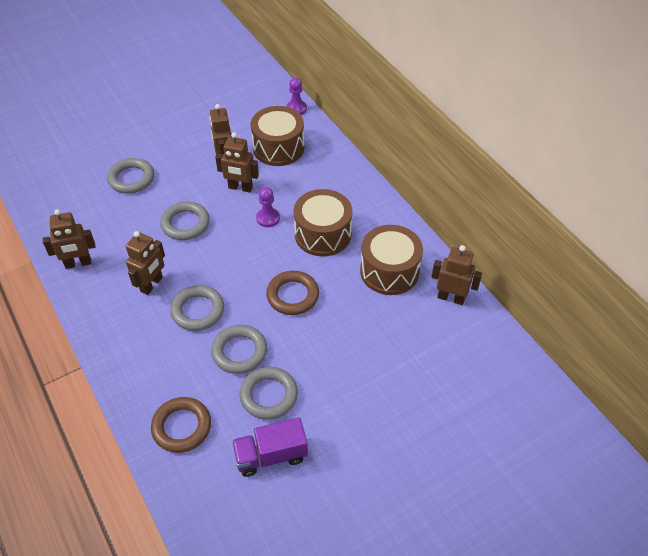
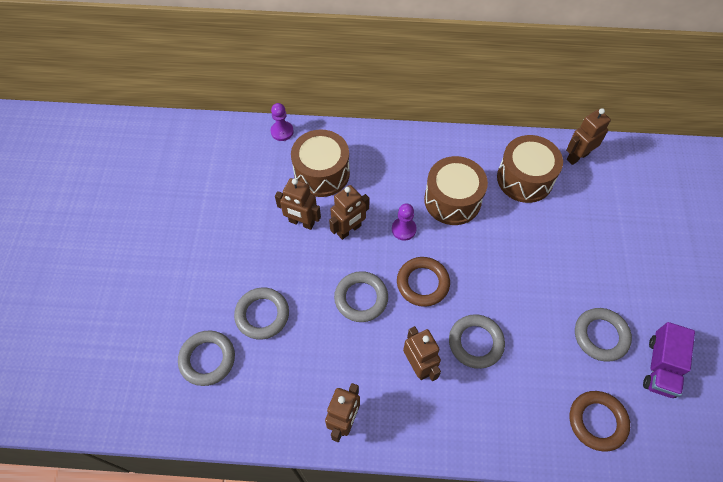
camera: 55 degrees left, 10 degrees up
(239, 352) = (542, 333): grey ring -> grey ring (207, 359)
(292, 295) = (506, 260): brown ring -> brown ring (422, 283)

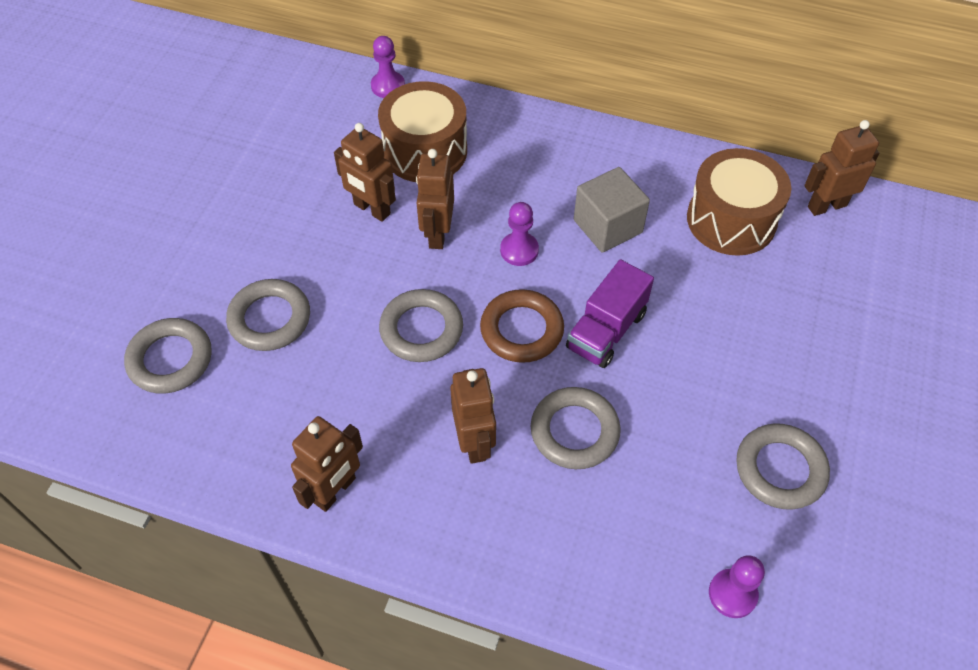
camera: 15 degrees right, 5 degrees down
(349, 230) = (437, 234): brown robot -> brown robot turned 120 degrees clockwise
(452, 200) = (607, 226): brown drum -> grey cube
(597, 421) = (732, 594): brown ring -> purple pawn
(661, 367) = (867, 539): purple truck -> purple truck (606, 331)

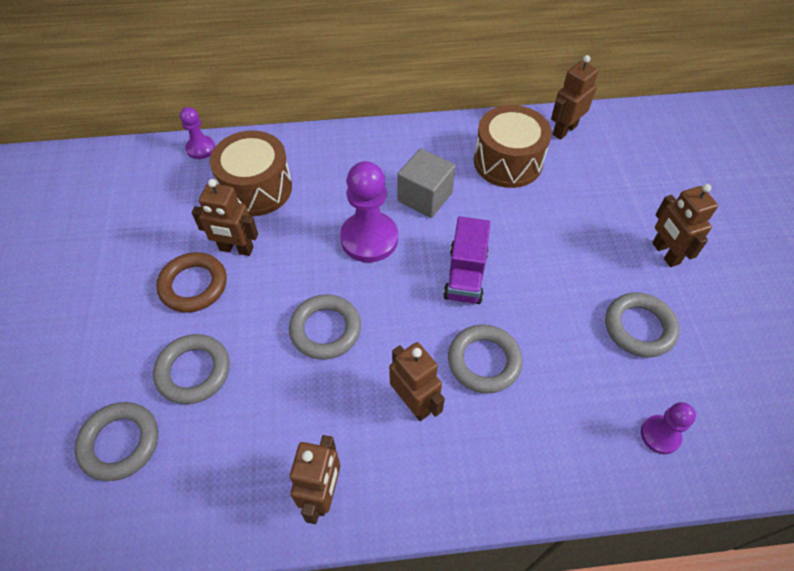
camera: 25 degrees left, 0 degrees up
(437, 234) = (299, 249): brown robot -> brown robot (665, 253)
(519, 250) = (369, 238): purple pawn -> purple pawn, size x1.82
(521, 330) = (403, 299): brown ring -> brown ring (193, 285)

